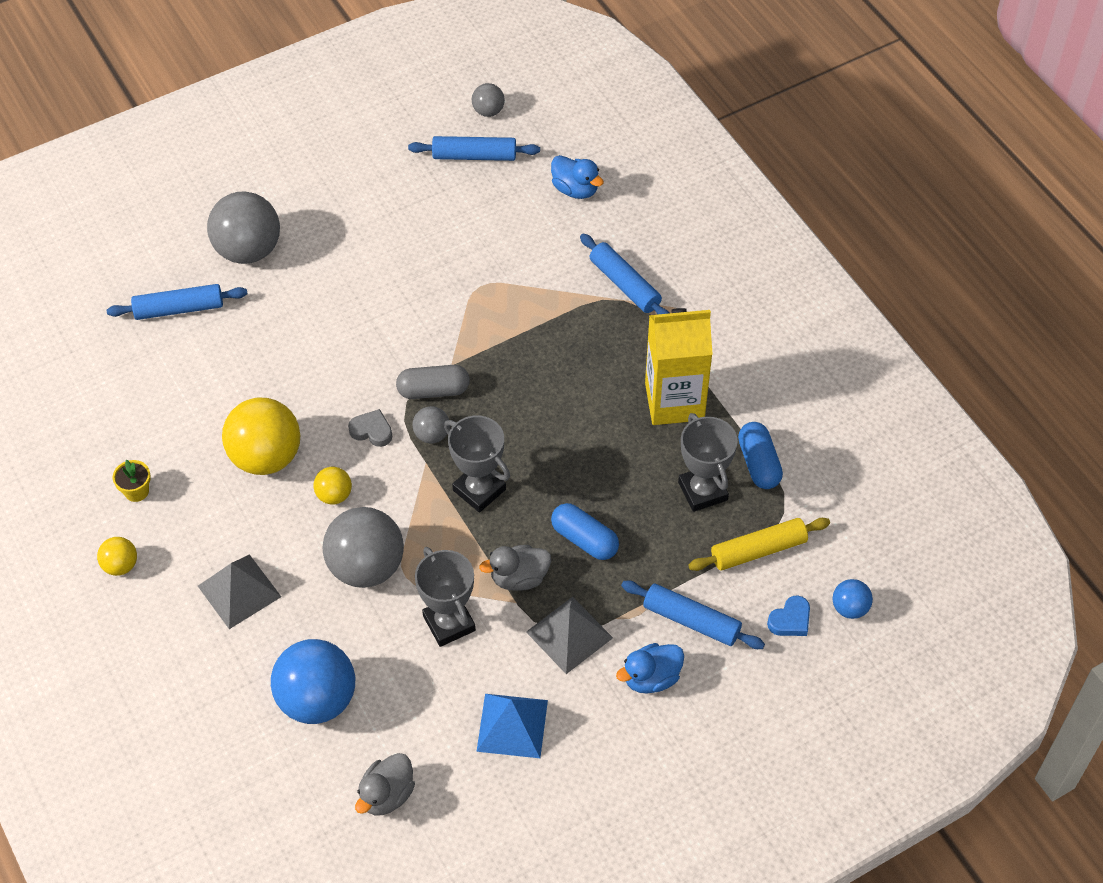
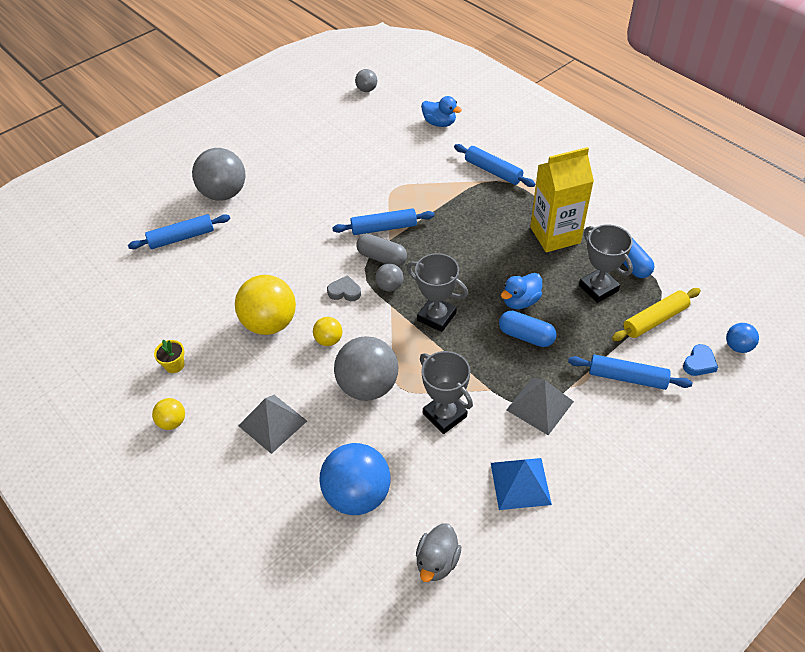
camera: 10 degrees left, 5 degrees down
(433, 390) = (382, 258): grey capsule -> grey capsule turned 45 degrees clockwise
(474, 156) = (365, 115): blue rolling pin -> blue rolling pin (384, 228)
(519, 578) = (487, 372): grey duck -> none
(651, 678) = (614, 425): blue duck -> blue duck (520, 301)

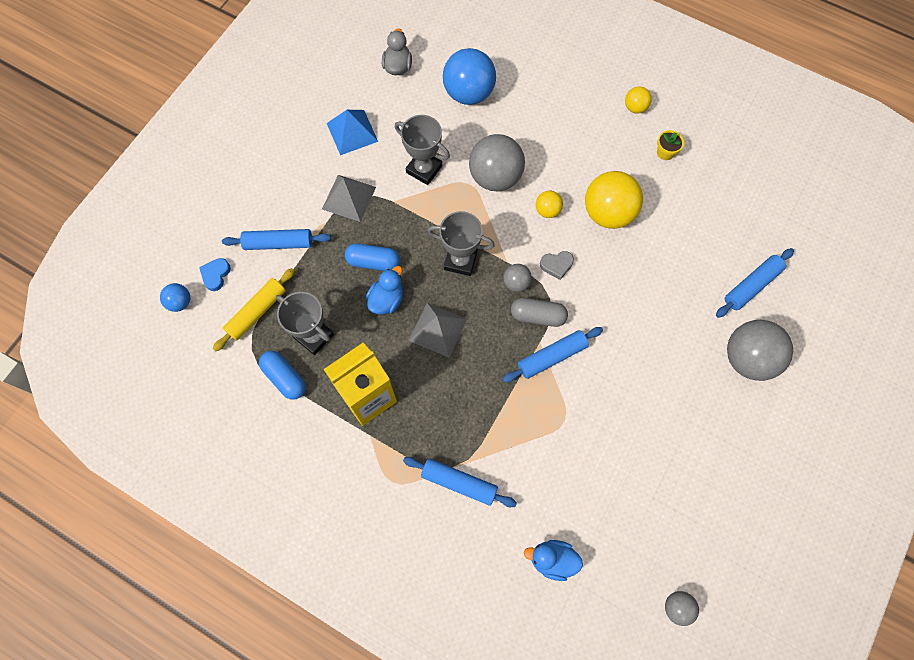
camera: 160 degrees right, 20 degrees up
(272, 423) = (557, 127): grey pyramid -> grey pyramid (437, 329)

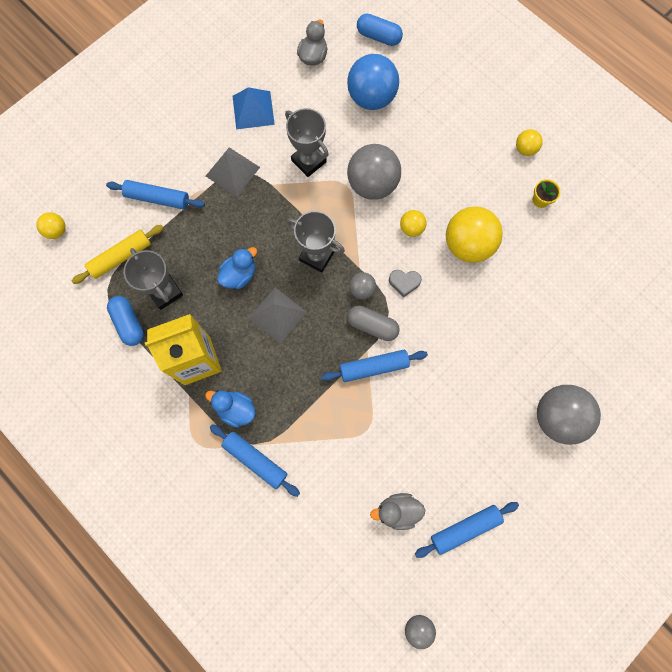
camera: 15 degrees right, 5 degrees up
(180, 302) = (57, 231): blue ball -> yellow ball
(216, 275) = (94, 214): blue heart -> none
(373, 262) = (237, 237): blue capsule -> blue capsule (378, 37)
(552, 559) = (318, 552): blue duck -> blue duck (236, 409)
(620, 494) = (397, 511): none -> grey duck
(751, 286) = (583, 349): blue rolling pin -> blue rolling pin (465, 528)

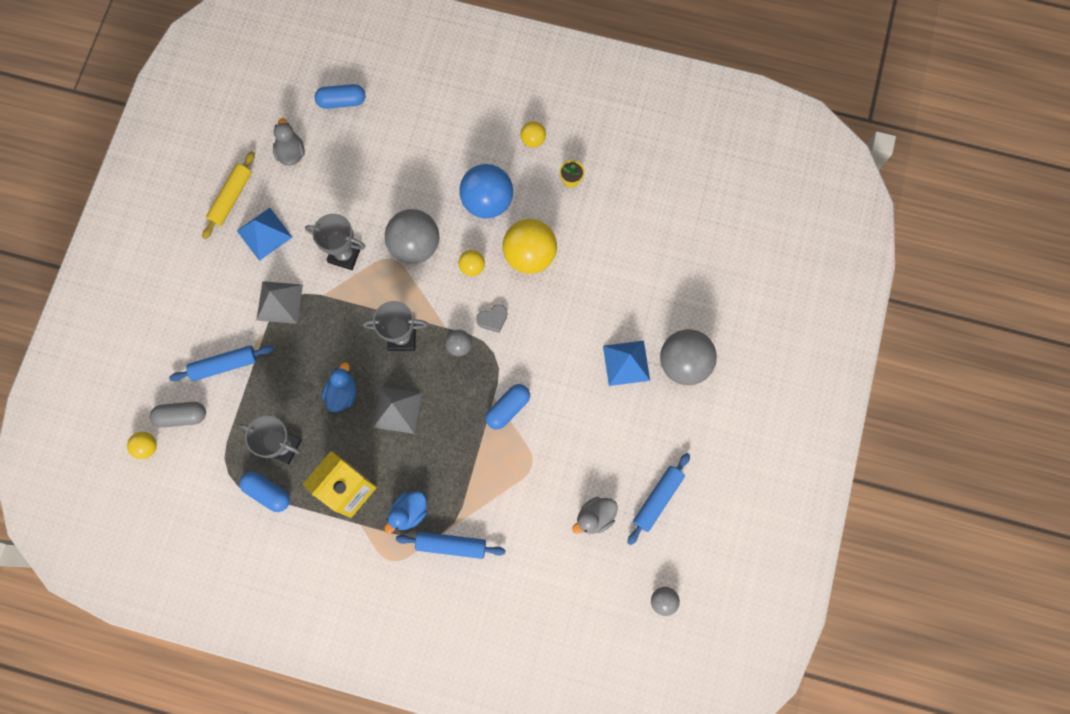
camera: 30 degrees left, 0 degrees up
(121, 257) = (223, 437): yellow rolling pin -> yellow rolling pin (231, 198)
(236, 409) = (409, 512): blue duck -> blue duck turned 45 degrees counterclockwise
(371, 98) = (368, 164): blue ball -> blue ball (487, 201)
(372, 326) = (486, 373): grey capsule -> grey capsule (182, 416)
(374, 367) = (508, 408): blue rolling pin -> blue capsule
(503, 386) = (626, 363): none -> blue pyramid

